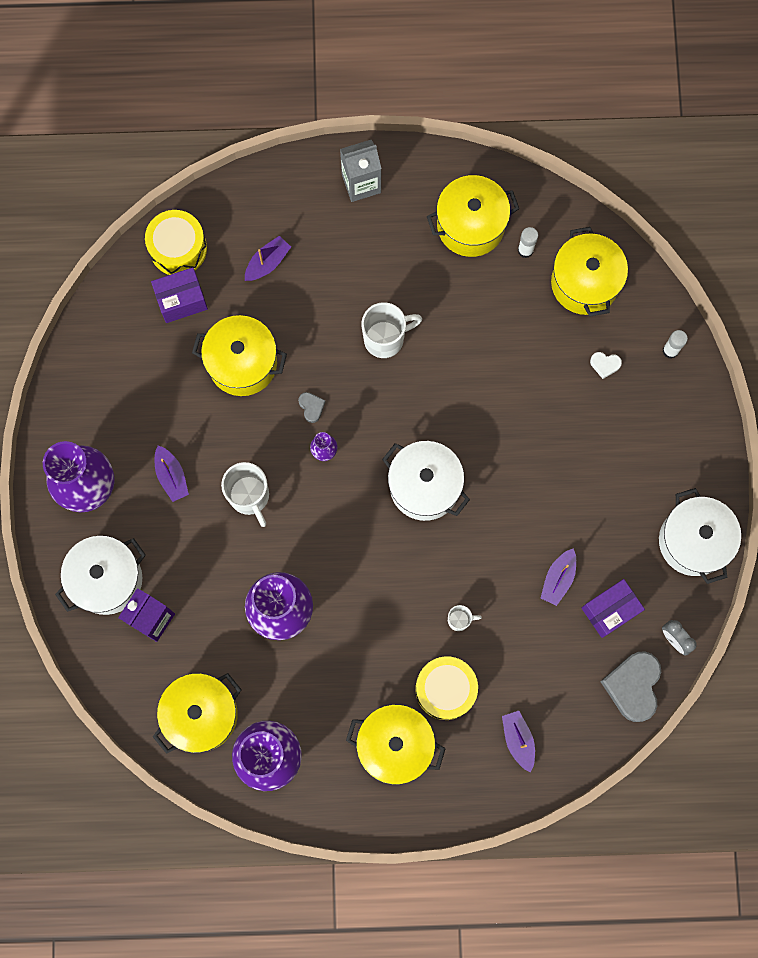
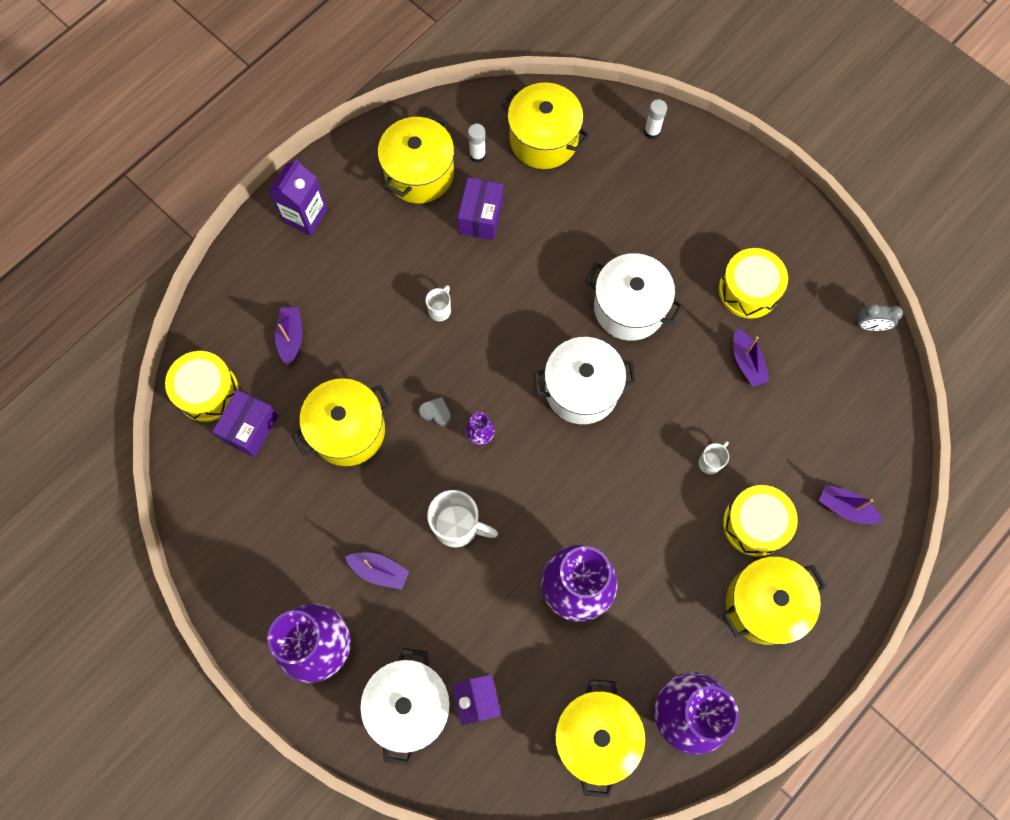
camera: 45 degrees left, 5 degrees down
(361, 183) = (305, 216): grey carton -> purple carton
(385, 339) = (440, 310): white mug -> white mug, size x0.54
(605, 365) = (618, 182): white heart -> none
(610, 610) = (806, 349): purple box -> purple box (481, 217)
(615, 531) = (748, 290): none -> yellow drum
(633, 686) = (879, 387): grey heart -> none
(693, 541) = (808, 245): white pot -> white pot (629, 307)

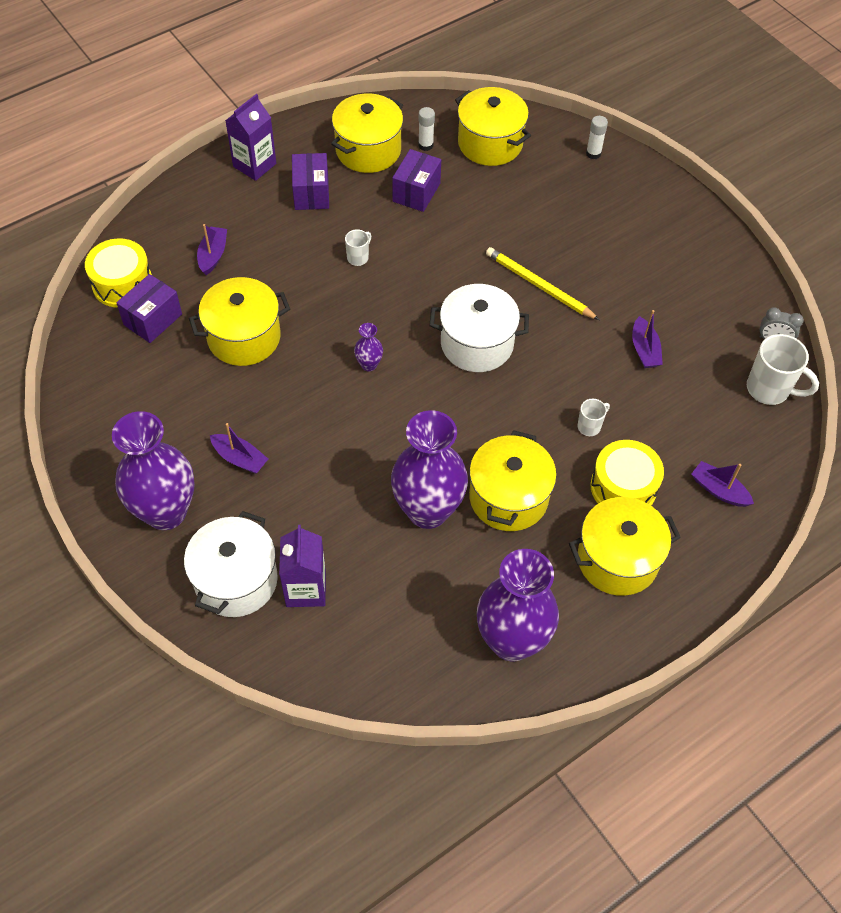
camera: 10 degrees right, 15 degrees down
(373, 240) = (311, 193): none -> purple box
(436, 412) = (331, 338): grey heart -> none
(458, 526) = (327, 435): white mug -> white mug (769, 389)
(595, 736) = (416, 645): yellow pot -> yellow pot (508, 497)
(629, 307) = (539, 286): white pot -> yellow pencil
(748, 290) = (659, 291): yellow drum -> none

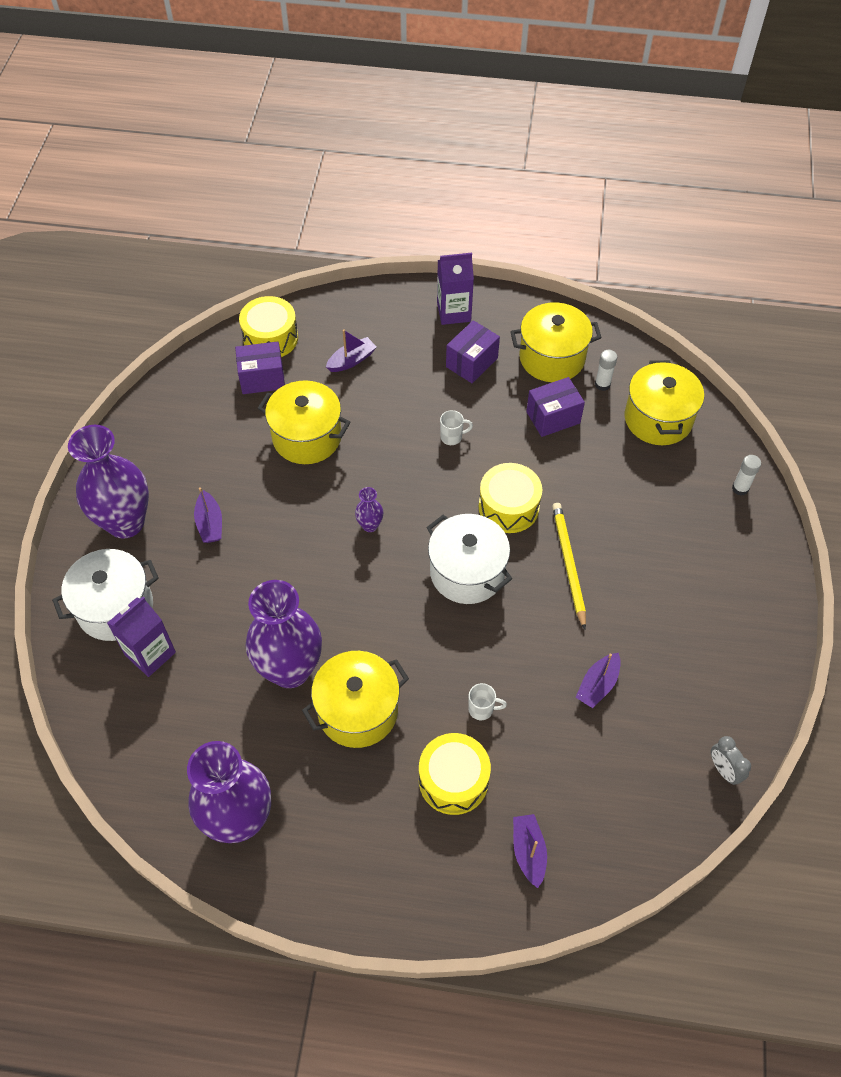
camera: 45 degrees right, 0 degrees up
(455, 277) = (508, 507): none -> yellow drum
(617, 559) = (384, 832): yellow pot -> none
(769, 389) = (671, 807): white mug -> none

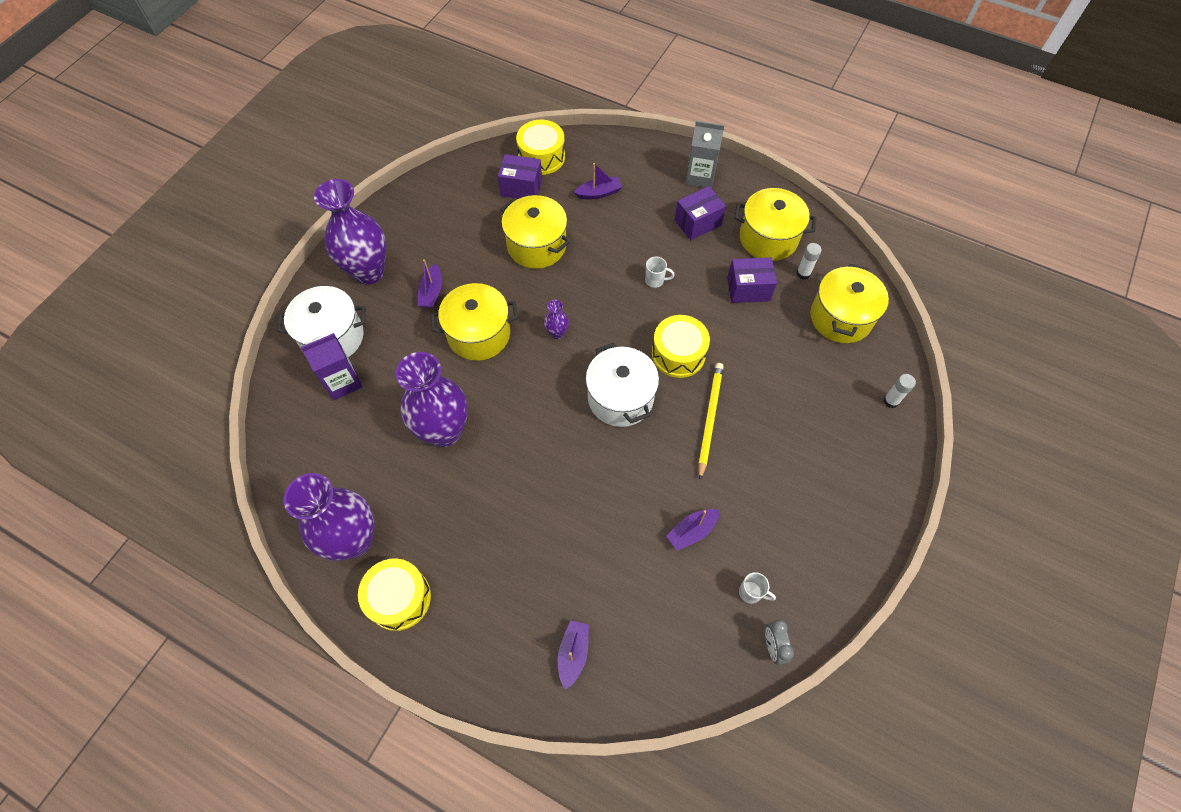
camera: 20 degrees right, 5 degrees up
(357, 711) = (483, 483): yellow pot -> yellow pot (478, 334)
(453, 780) = (536, 569): yellow drum -> yellow drum (399, 598)
(454, 312) = (700, 176): purple carton -> grey carton
(482, 709) = (584, 518): white mug -> white mug (751, 592)

